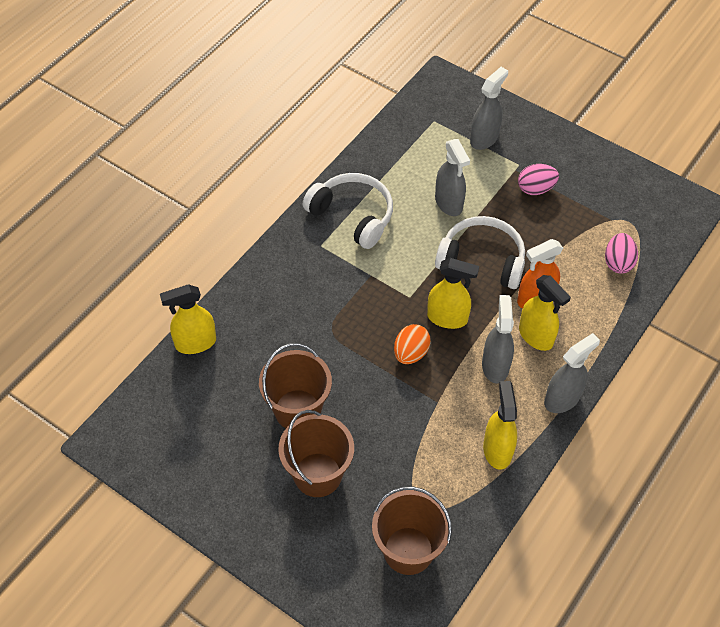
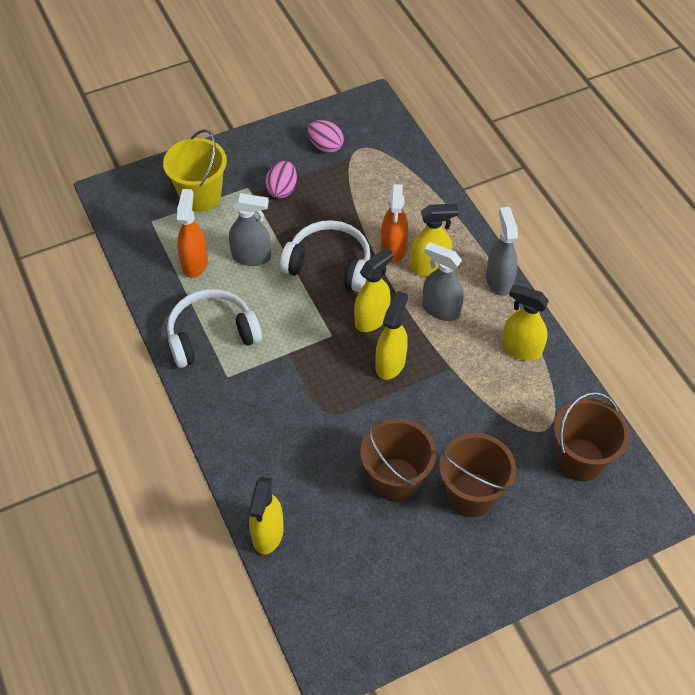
camera: 60 degrees left, 0 degrees up
(410, 353) = (390, 363): orange egg -> yellow spray bottle
(414, 169) = (195, 263): none -> orange spray bottle
(482, 260) = (329, 264): white headphones -> white headphones turned 60 degrees clockwise
(484, 138) = (200, 196): grey spray bottle -> yellow bucket
(618, 262) = (394, 176): pink egg -> pink egg (325, 146)

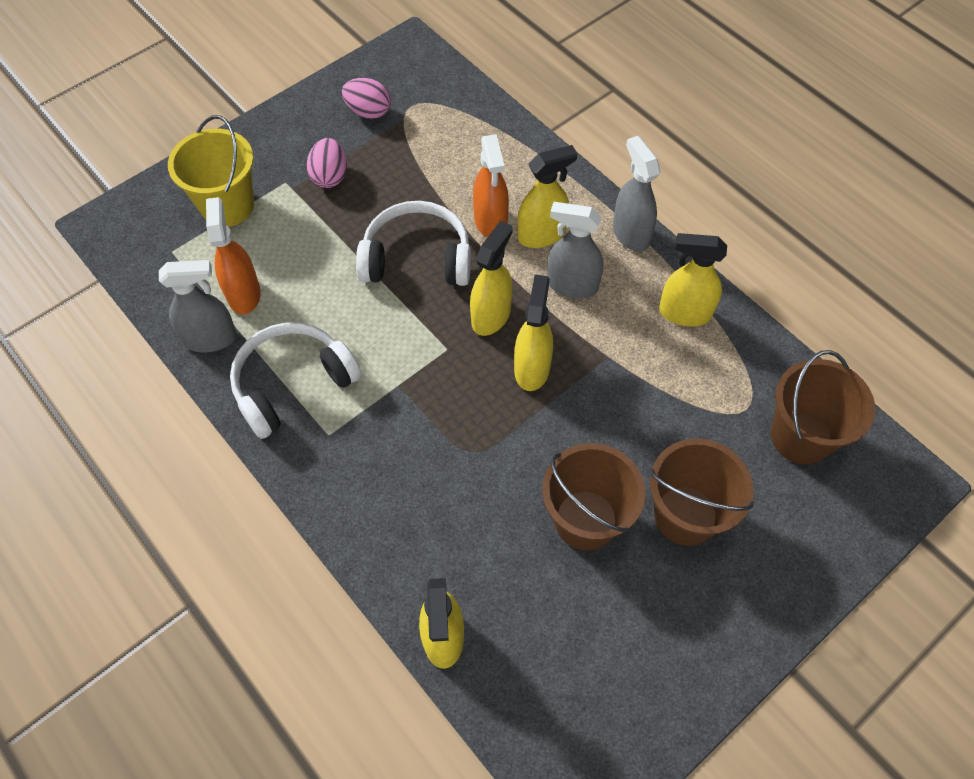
camera: 15 degrees left, 5 degrees up
(252, 257) = (315, 270): grey spray bottle -> grey spray bottle (211, 338)

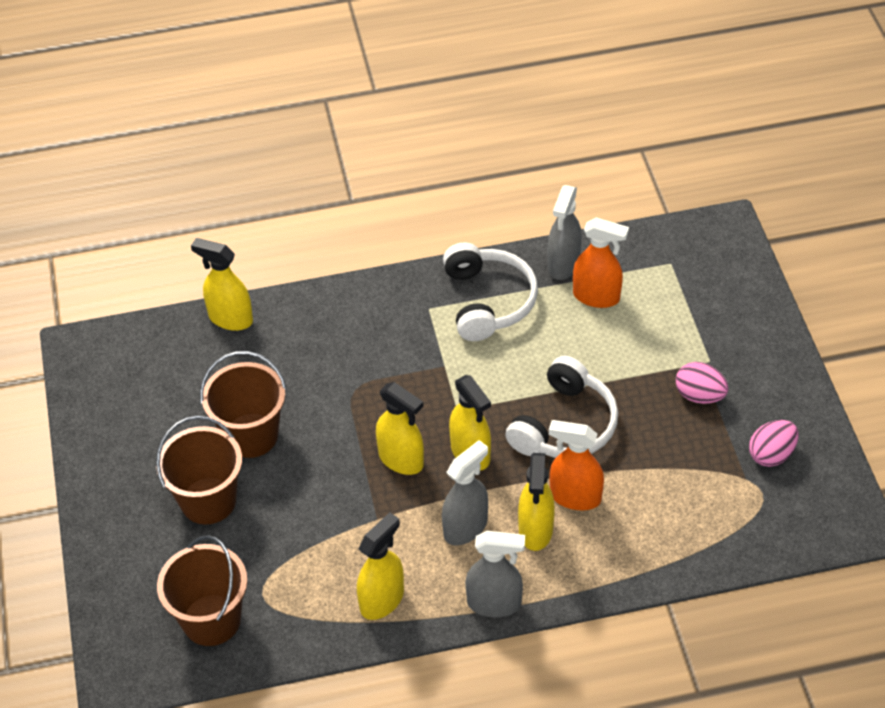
camera: 120 degrees right, 10 degrees down
(227, 205) = (703, 313): yellow bucket -> none

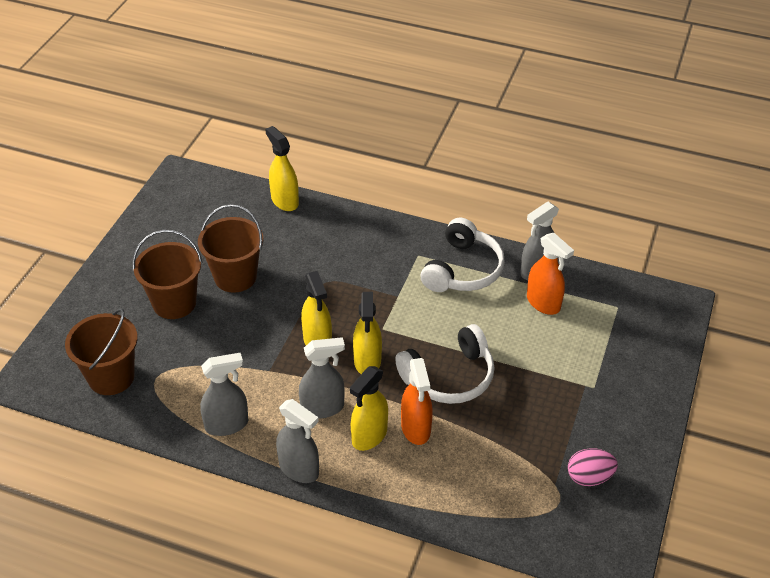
camera: 30 degrees right, 5 degrees down
(382, 600) = (227, 424): yellow spray bottle -> grey spray bottle
(575, 497) = (416, 428): orange spray bottle -> orange spray bottle turned 150 degrees counterclockwise
(699, 395) = (566, 407): pink egg -> none

